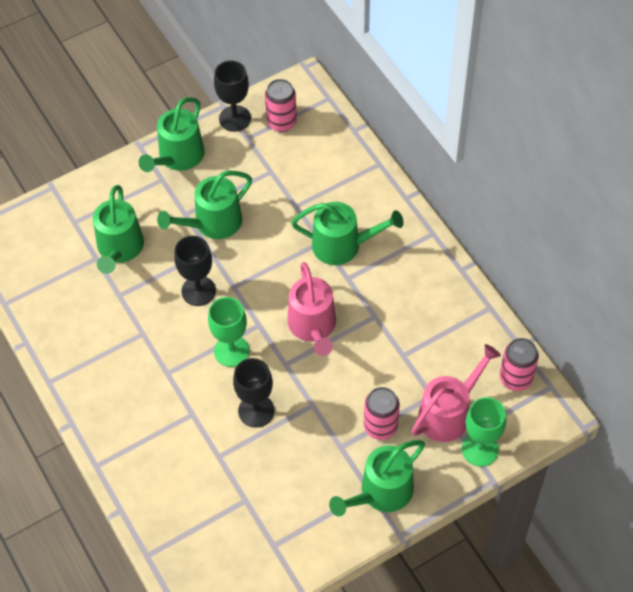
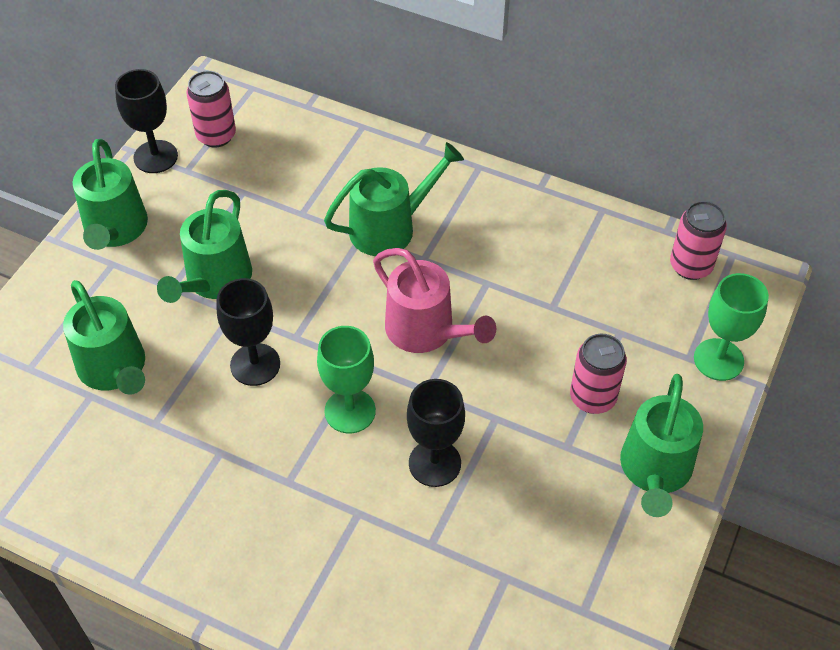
camera: 35 degrees left, 5 degrees down
(448, 413) = (653, 341): pink watering can -> none

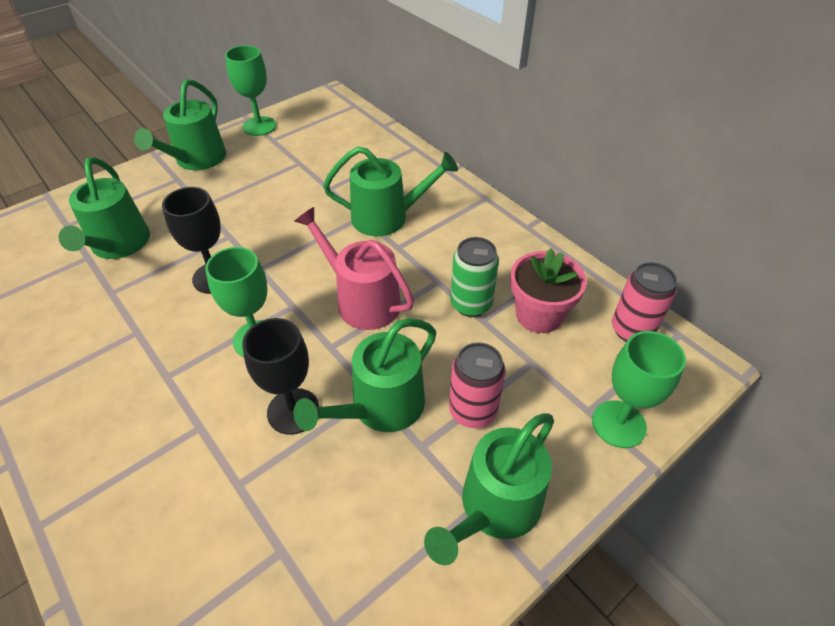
camera: 25 degrees right, 5 degrees down
(155, 157) = (259, 126): black goblet -> green goblet
(214, 280) = (234, 211): green watering can -> green watering can (381, 407)
(216, 136) = (308, 125): pink can -> none
(426, 331) = (362, 300): pink watering can -> pink watering can turned 150 degrees clockwise
(533, 295) = (471, 304): none -> green can
(601, 282) = (539, 315): none -> pink flower pot

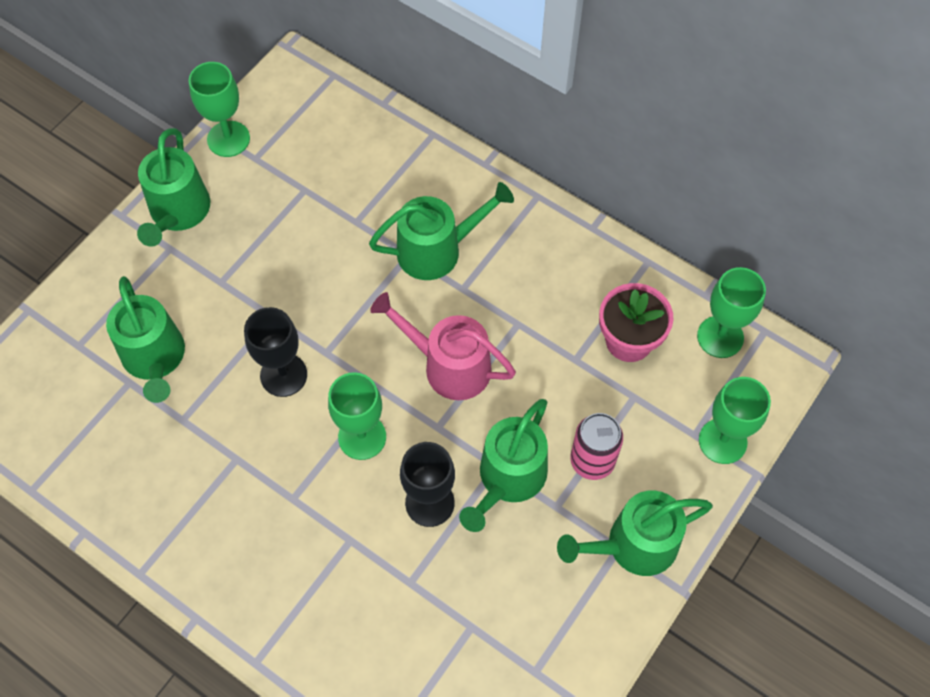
camera: 15 degrees left, 15 degrees up
(471, 304) = (559, 344): green can -> none
(494, 508) = (633, 545): green watering can -> green watering can turned 45 degrees clockwise
(632, 330) = (720, 337): pink can -> green goblet

